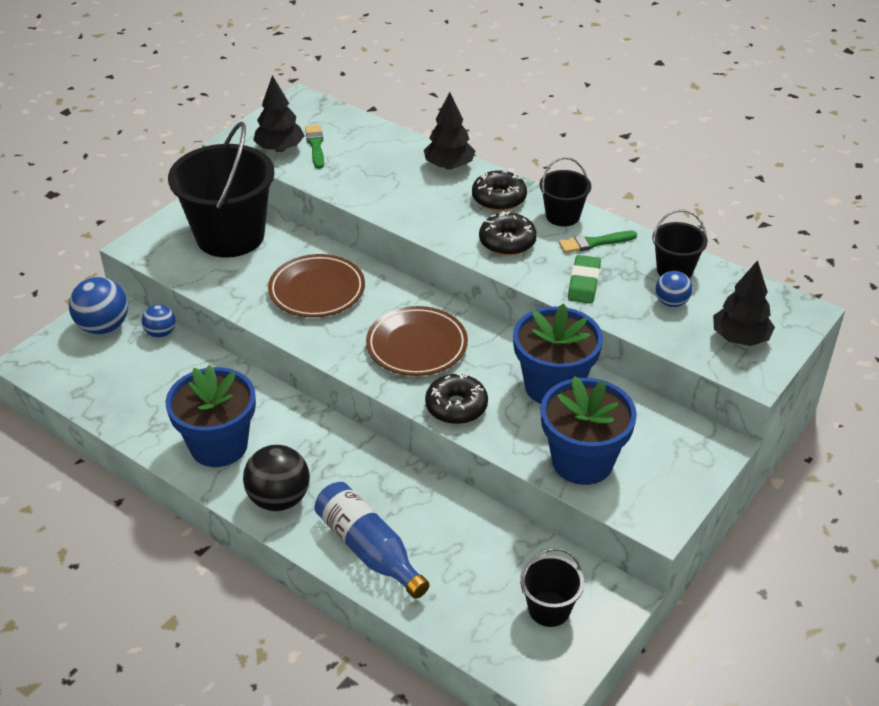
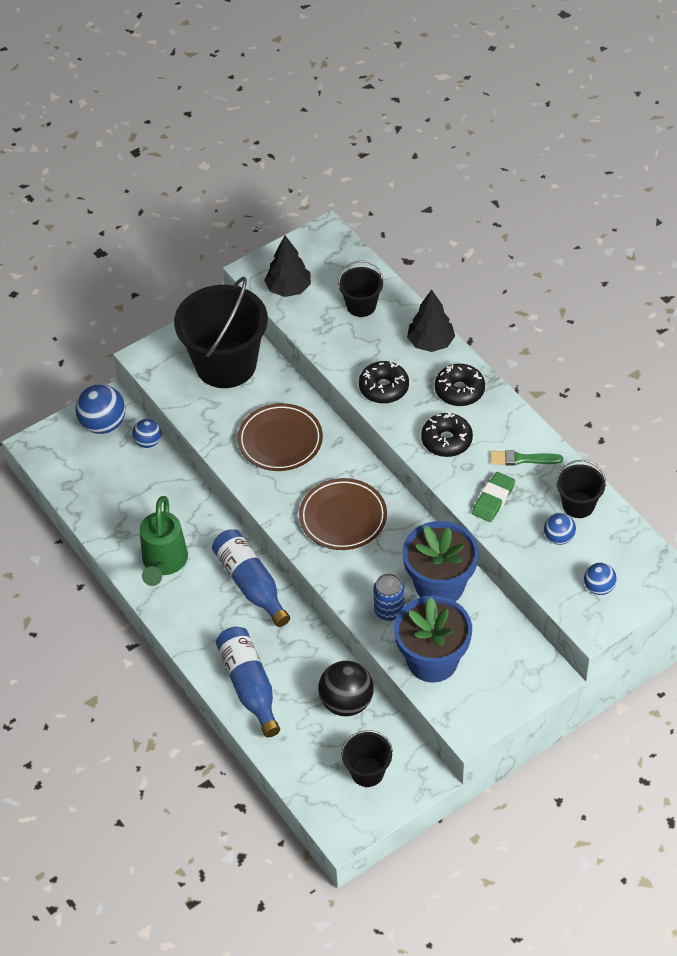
camera: 20 degrees right, 10 degrees up
(219, 446) = (163, 564): blue flower pot -> green watering can
(279, 499) = (195, 624): black ball -> black ball (346, 702)
(315, 145) = (321, 292): green brush -> none
(329, 443) = (250, 584): none -> blue bottle
(456, 407) = (352, 584): black donut -> black donut (384, 388)
(509, 423) = (389, 611): none -> blue can
(562, 216) = (507, 423): black bucket -> black bucket (361, 305)
(740, 338) = (599, 587): black tree -> blue ball

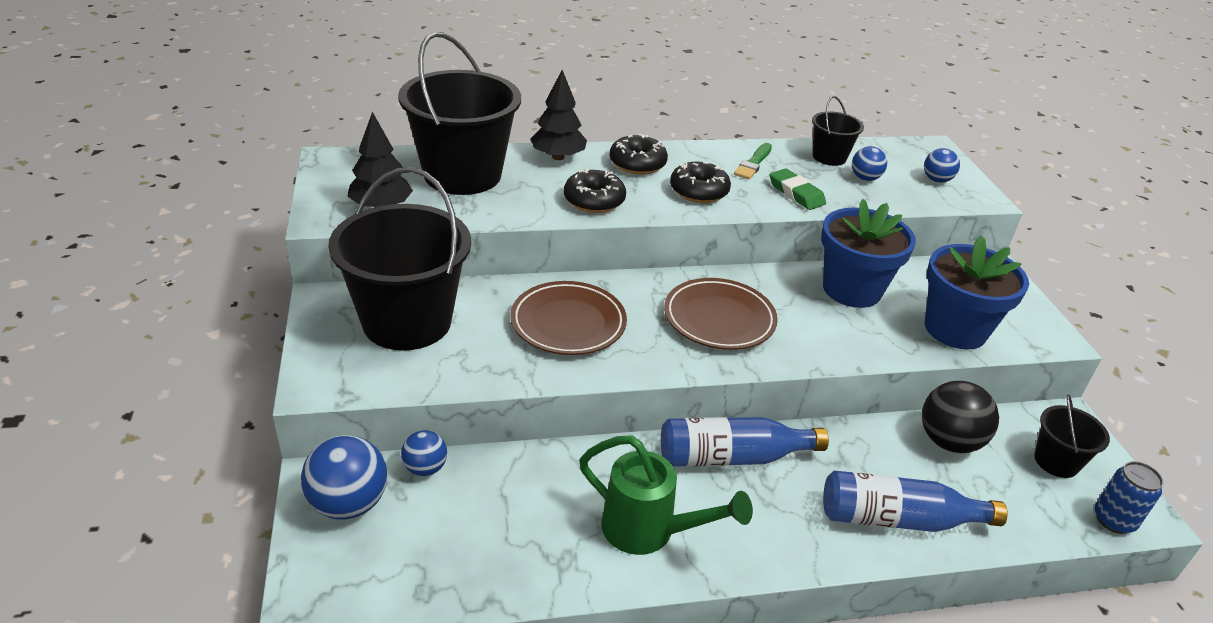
camera: 70 degrees left, 15 degrees down
(361, 305) = (462, 175): black bucket -> black bucket, size x2.08
(389, 611) = (873, 334): blue can -> blue can (1113, 520)

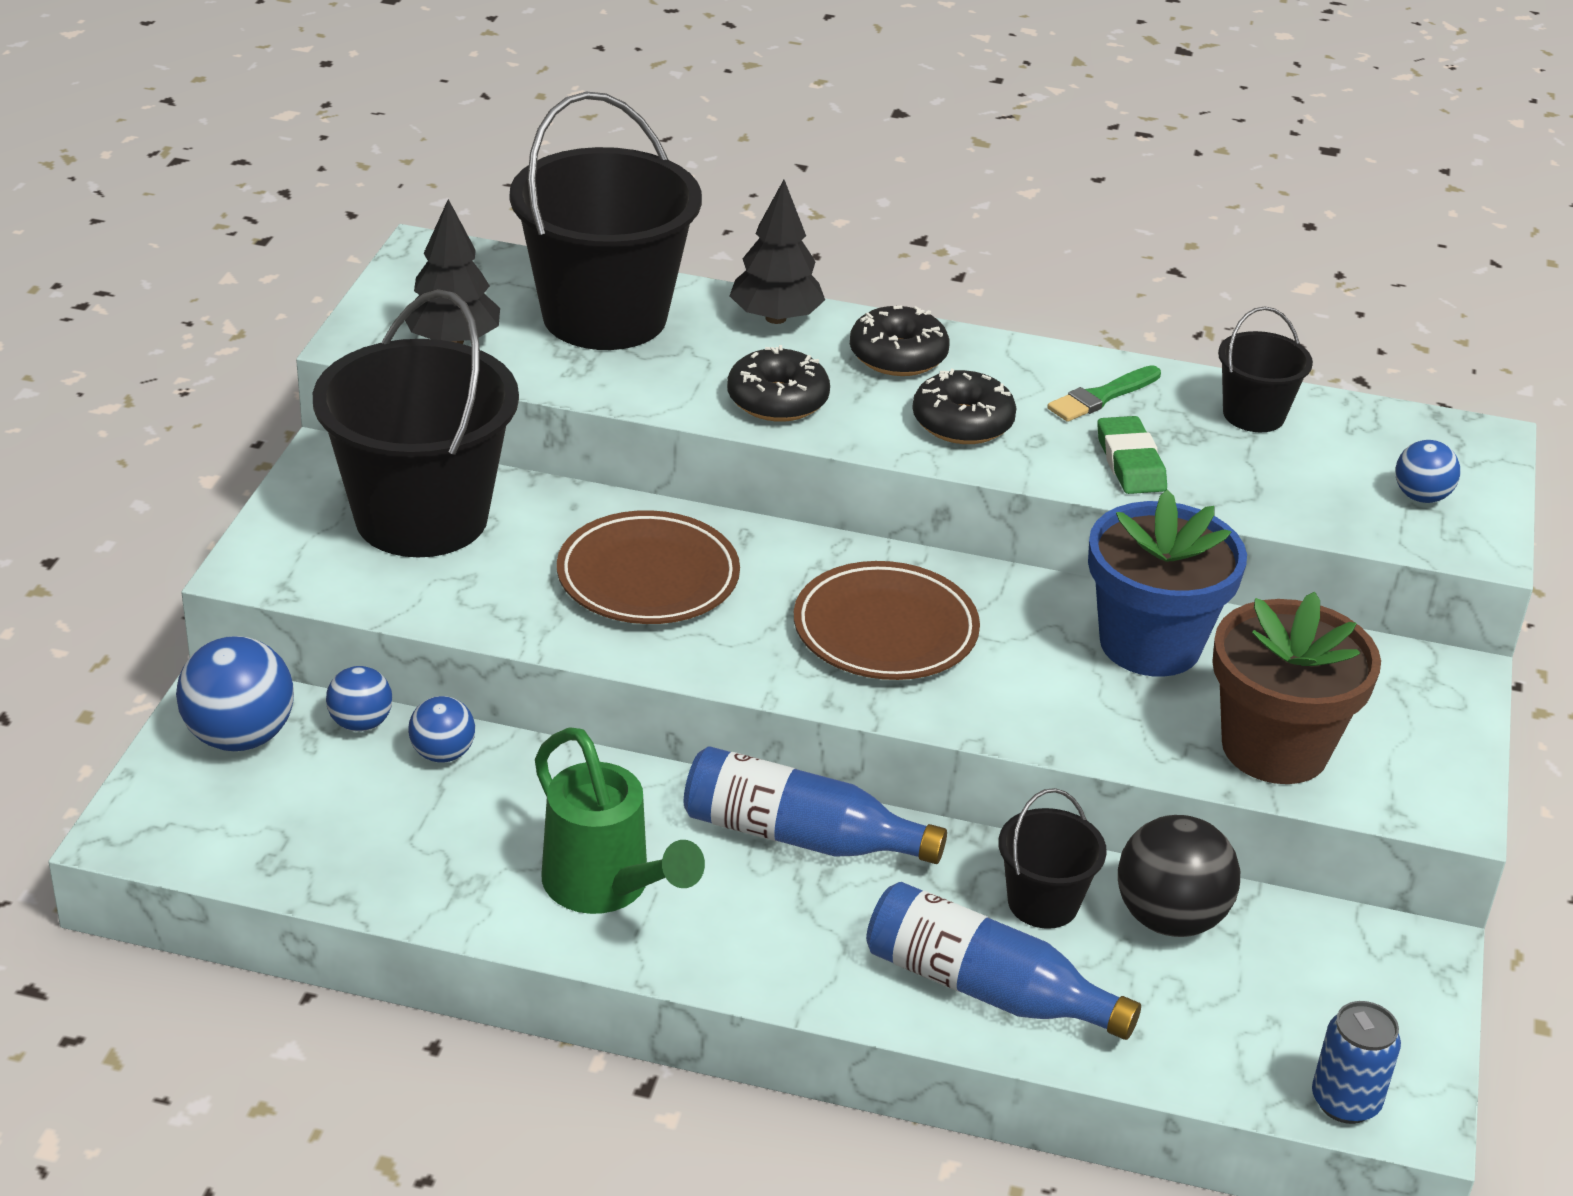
camera: 25 degrees right, 0 degrees up
(865, 178) = (1284, 464): blue ball -> blue ball (442, 754)
(955, 329) = (1275, 748): blue flower pot -> brown flower pot
(1056, 461) = (1331, 999): black bucket -> black bucket (1043, 903)

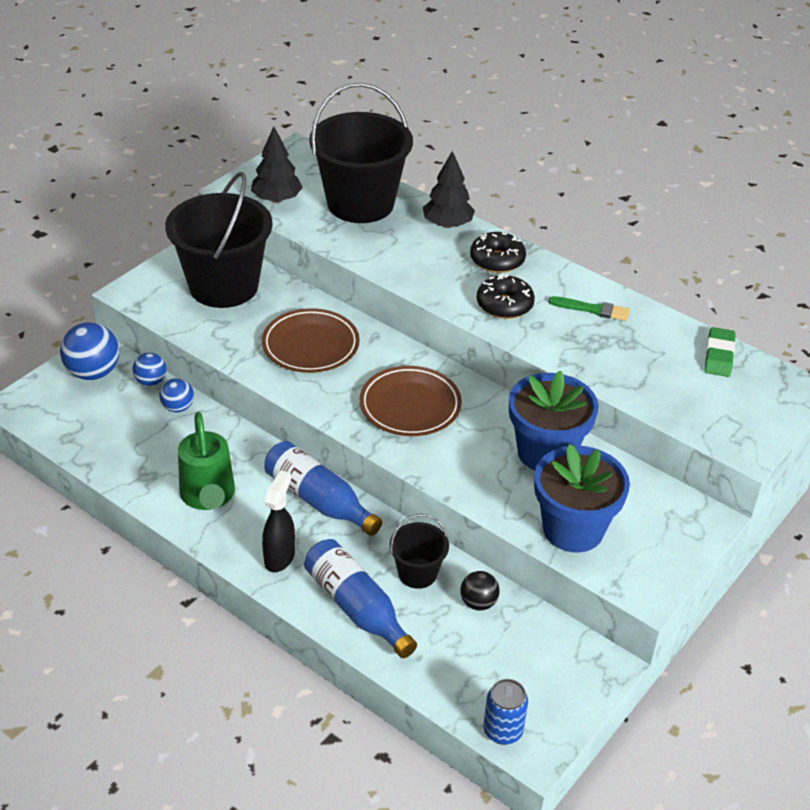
camera: 25 degrees right, 5 degrees up
(777, 400) = (415, 269): black donut -> none
(801, 949) = (279, 557): none -> black spray bottle
(1102, 397) = (592, 309): green brush -> green brush turned 150 degrees counterclockwise
(1130, 462) = (580, 350): green eraser -> green eraser (719, 355)
(1169, 918) = (478, 603): black ball -> black ball, size x0.58
(1253, 415) = (672, 341): black bucket -> none
(1275, 748) = (573, 529): brown flower pot -> blue flower pot
(1421, 497) = (735, 412): blue ball -> none

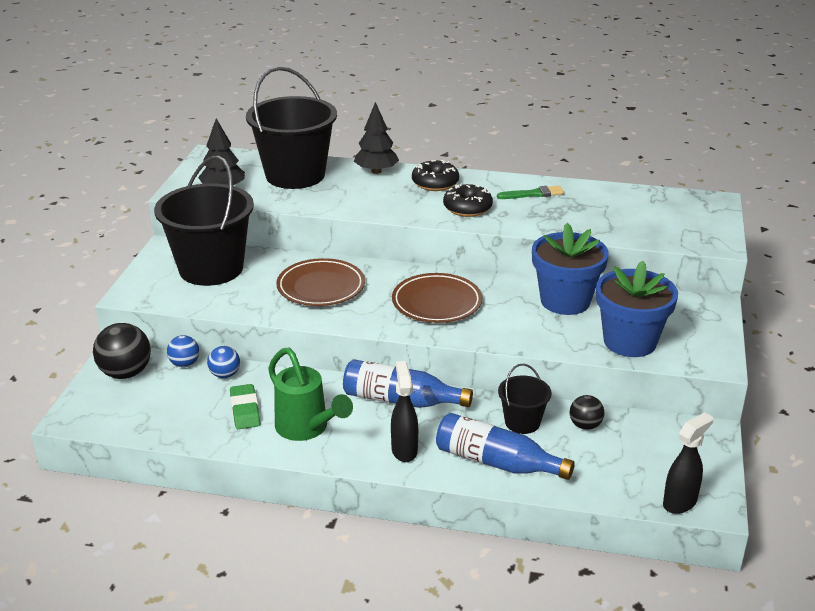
camera: 25 degrees left, 10 degrees down
(93, 372) = (125, 373): blue ball -> black ball
(503, 731) = (680, 502): blue can -> black spray bottle
(719, 355) = (645, 197): green eraser -> green eraser (245, 410)

